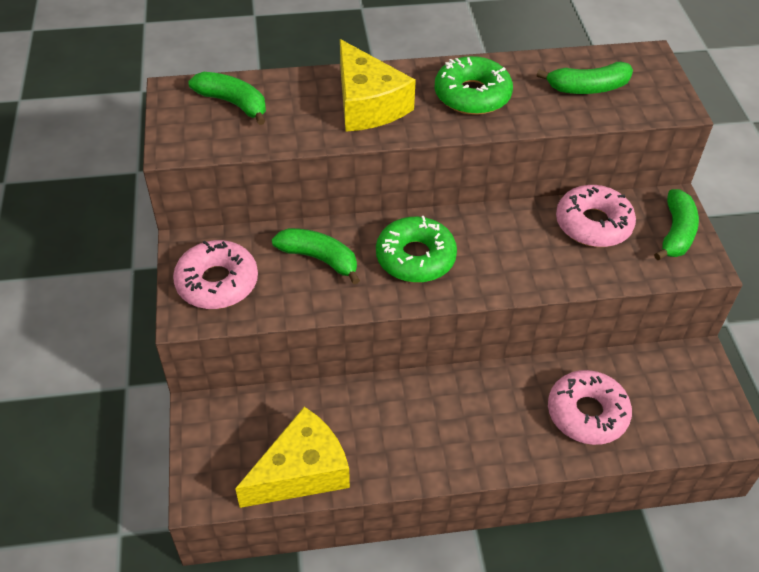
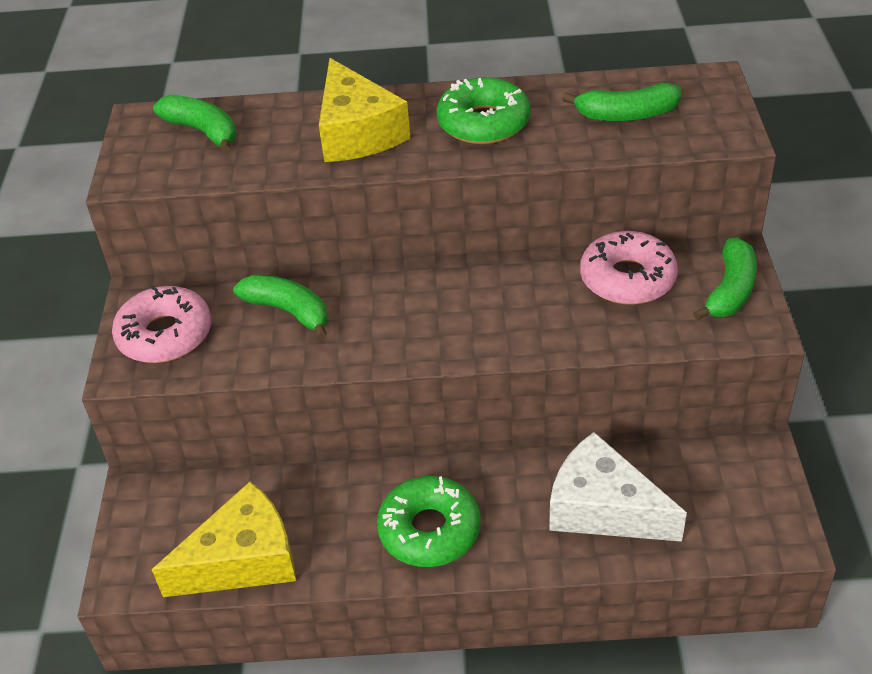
camera: 10 degrees right, 5 degrees down
(415, 257) = (402, 312): green donut -> green donut (429, 530)
(587, 413) = (603, 508): pink donut -> white cheese

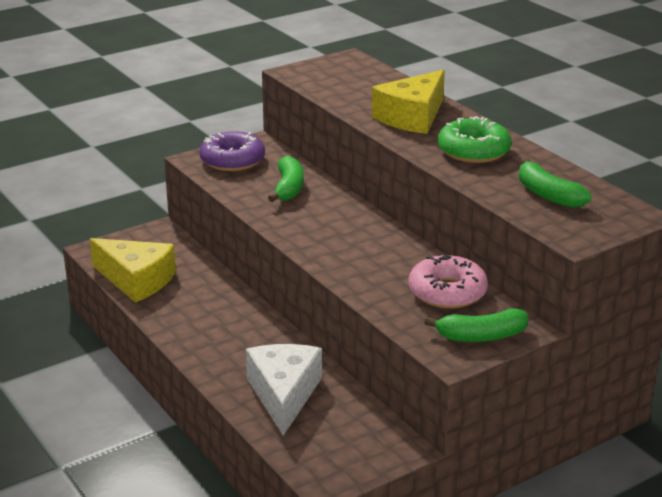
camera: 55 degrees right, 15 degrees down
(165, 335) = (232, 160): pink donut -> purple donut
(203, 131) = (358, 76): green banana -> none
(429, 530) = (209, 334): green donut -> none

